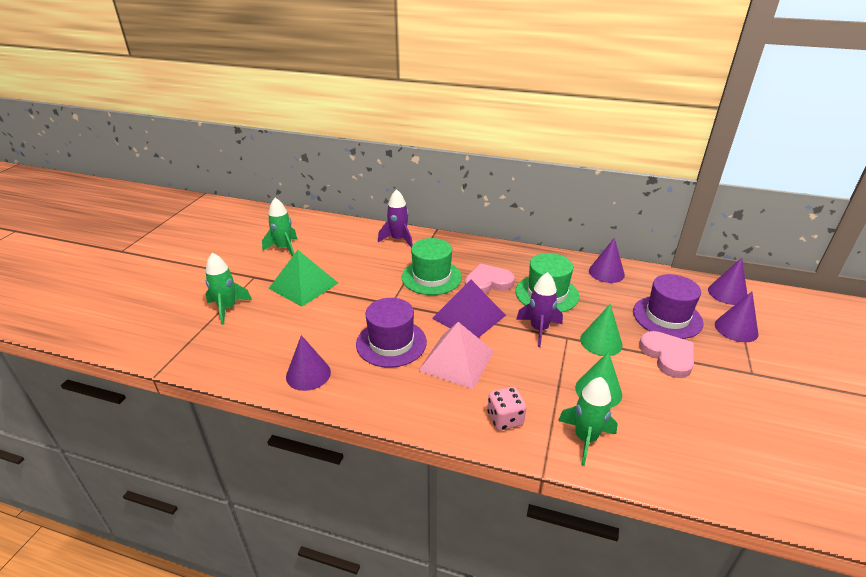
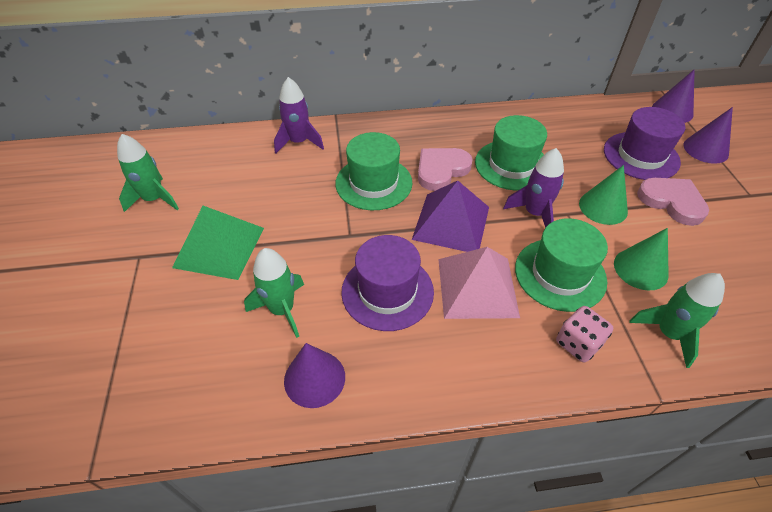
camera: 25 degrees left, 15 degrees up
(227, 308) = (132, 320): green rocket -> green rocket (282, 310)
(527, 373) = (560, 274): none -> green hat
(606, 272) = (551, 120): purple cone -> none

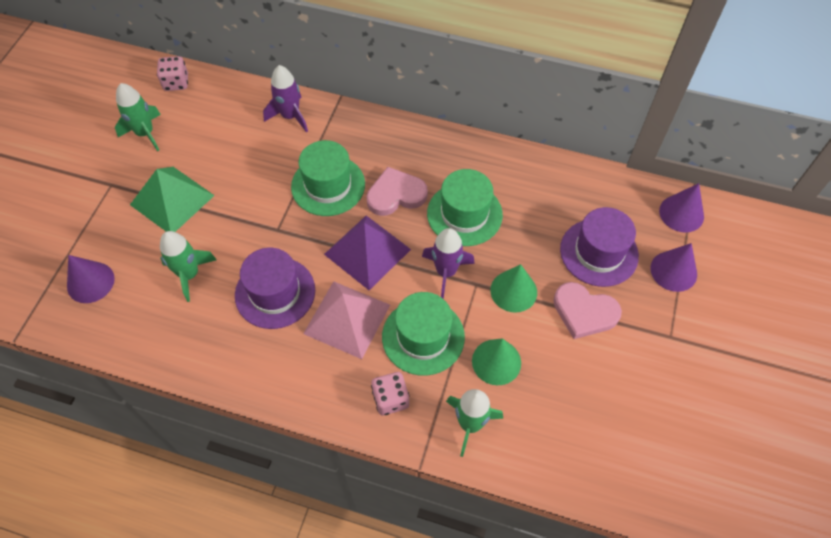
camera: 25 degrees right, 10 degrees up
(165, 149) = (176, 83): none -> pink dice
(314, 378) = (182, 338): purple cone -> purple cone (90, 282)
(672, 202) = (584, 312): pink heart -> pink heart turned 135 degrees clockwise

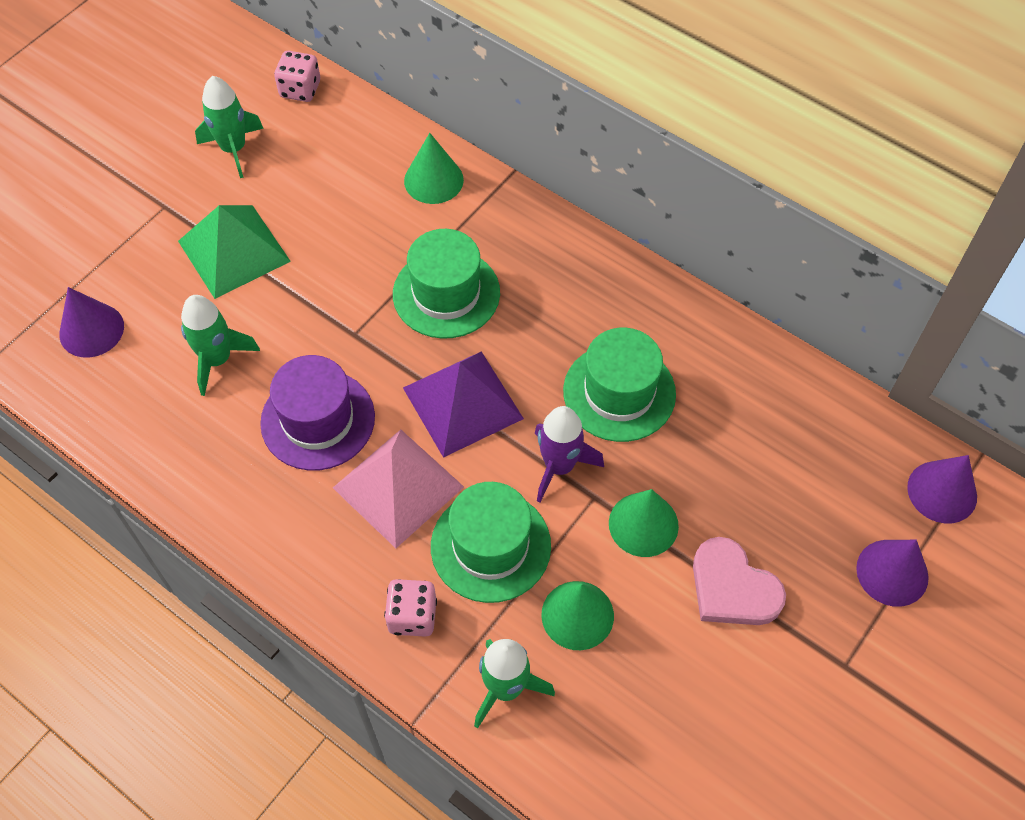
camera: 20 degrees right, 0 degrees up
(290, 116) = (433, 180): purple rocket -> green cone
(396, 195) = (534, 335): pink heart -> none
(599, 252) = (791, 509): purple hat -> none

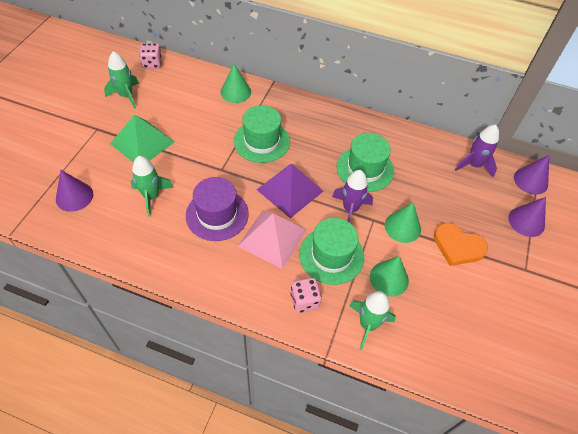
camera: 20 degrees left, 5 degrees down
(732, 588) = (457, 246): pink heart -> orange heart
(839, 433) = (474, 165): none -> purple rocket

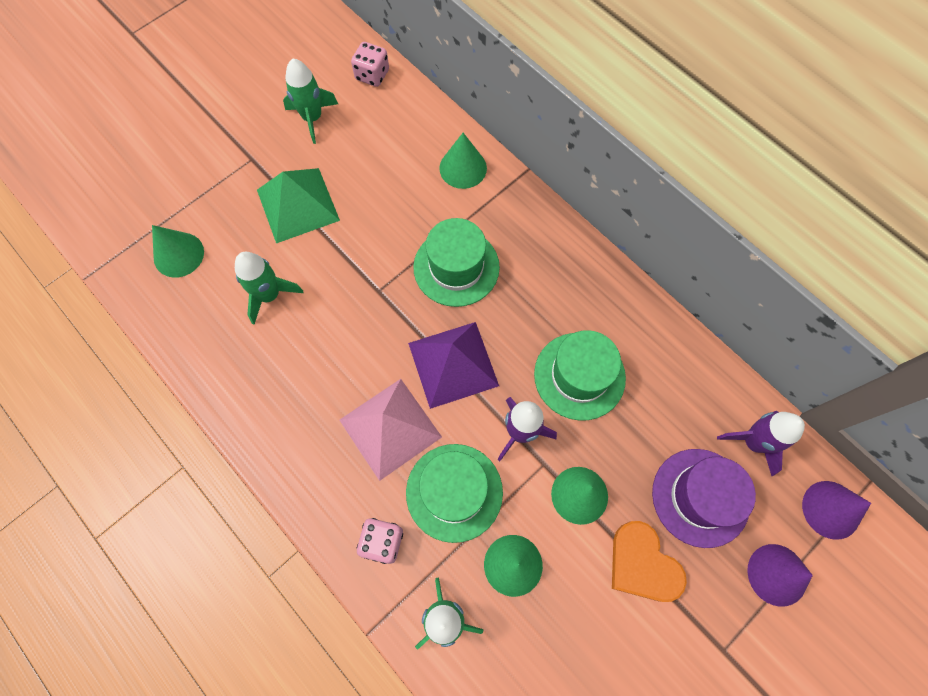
camera: 30 degrees right, 15 degrees up
(74, 196) = (178, 254): purple cone -> green cone
(217, 214) = (337, 359): purple hat -> purple hat (700, 497)

